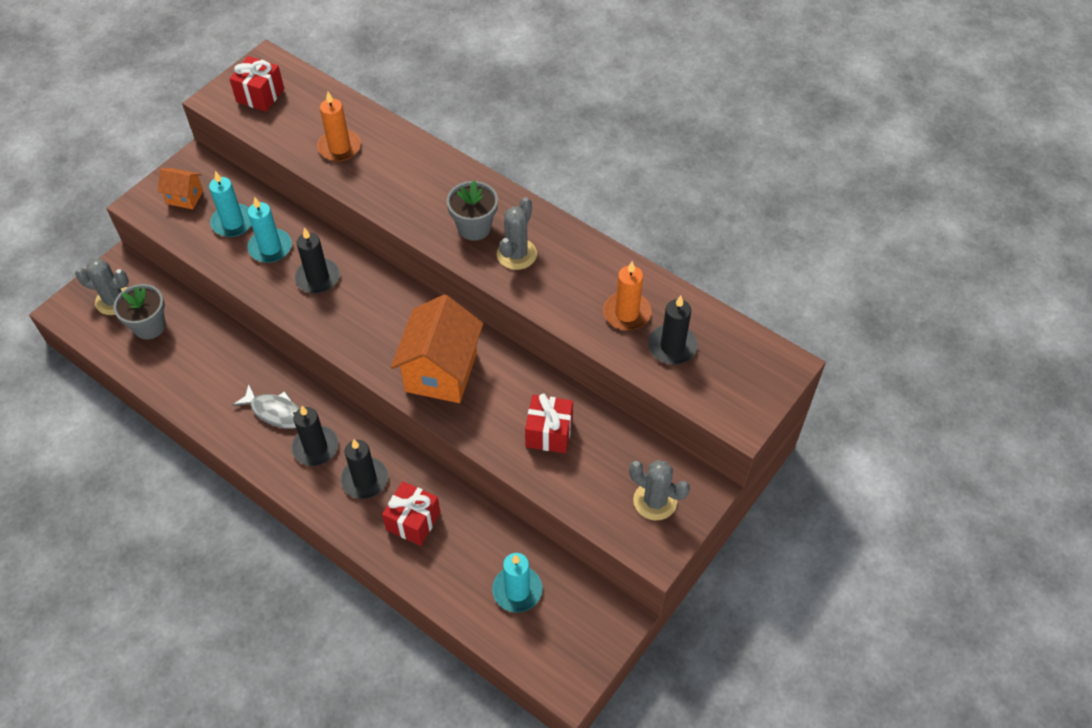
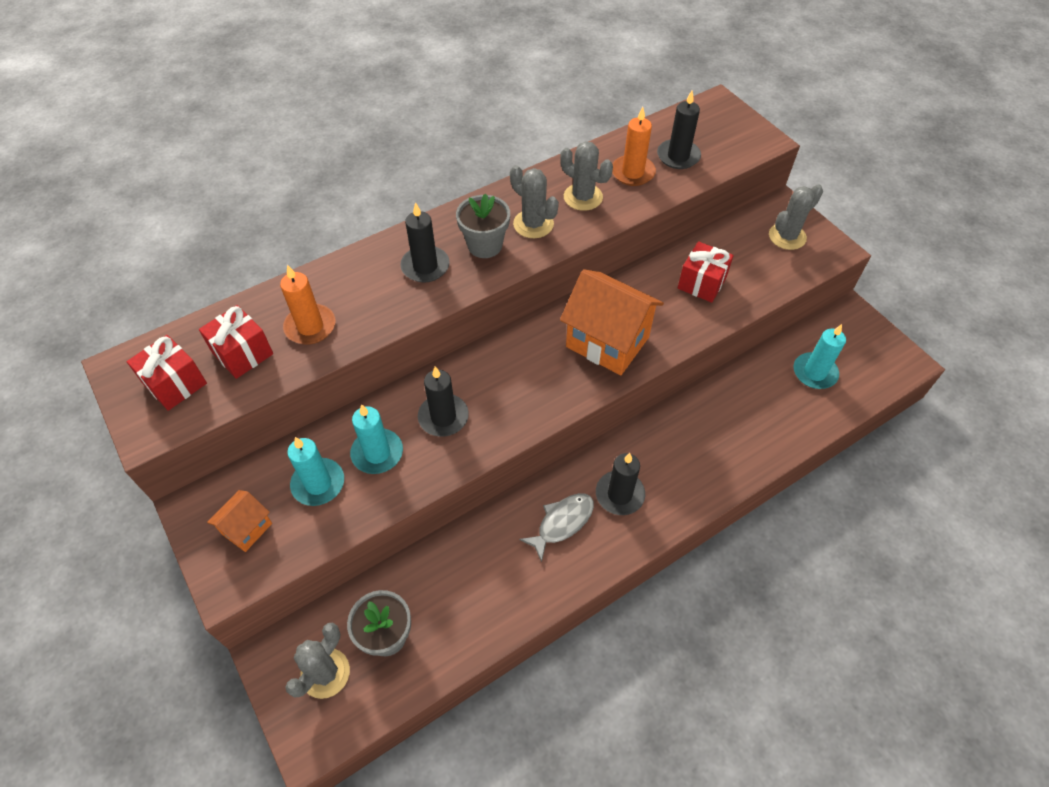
camera: 70 degrees left, 0 degrees up
(365, 480) = (671, 460): black candle -> black candle (425, 266)
(413, 521) = (727, 431): red gift -> red gift (243, 353)
(571, 282) = (583, 197): none -> grey cactus

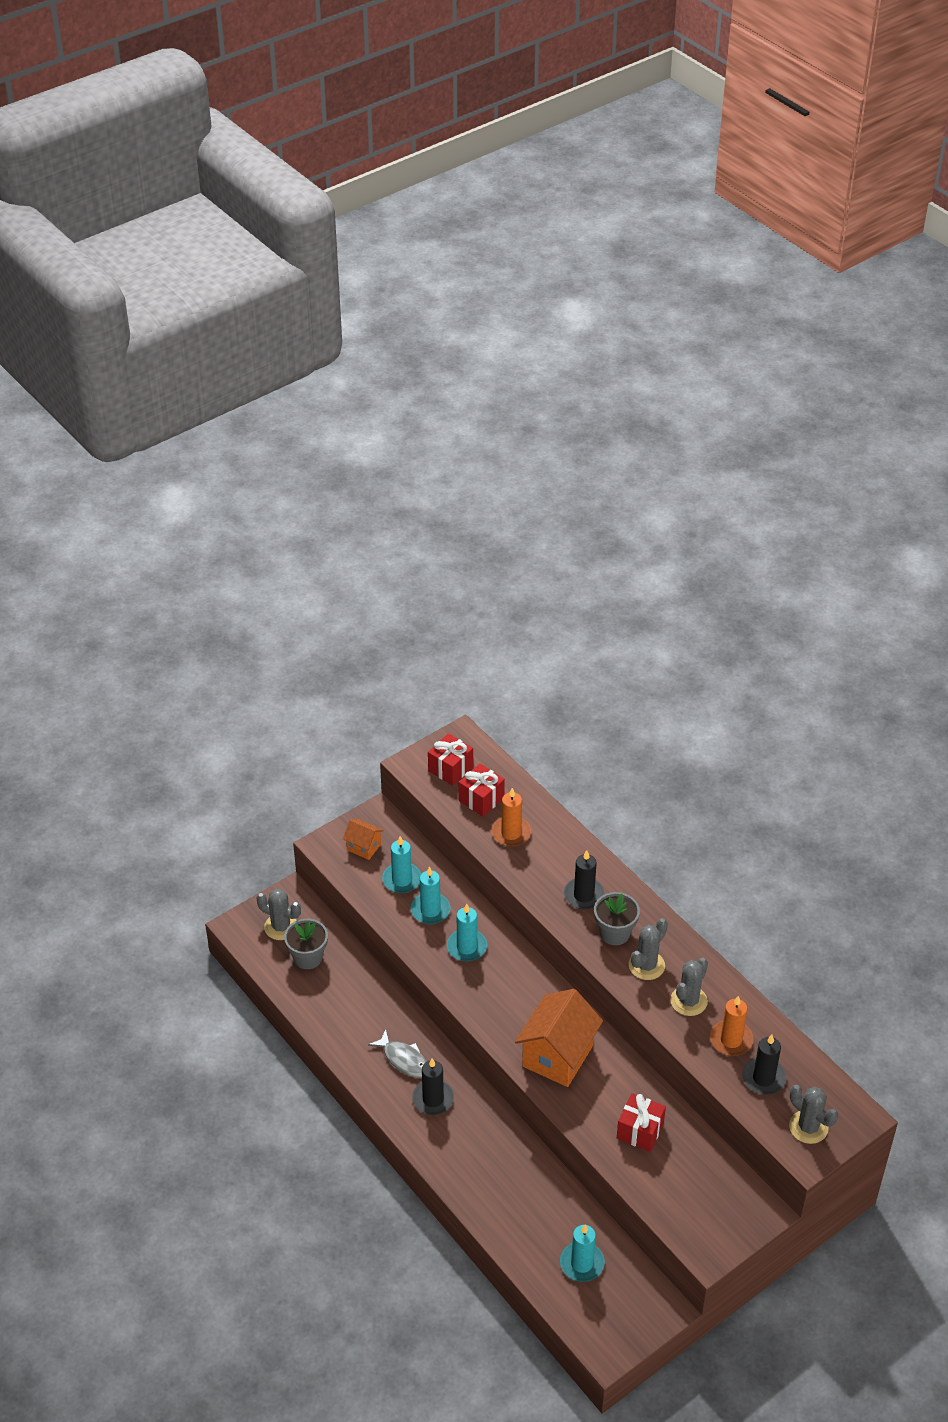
camera: 85 degrees right, 10 degrees down
(443, 417) = (467, 947): black candle -> turquoise candle
(787, 236) = (718, 1211): grey cactus -> grey cactus (808, 1127)

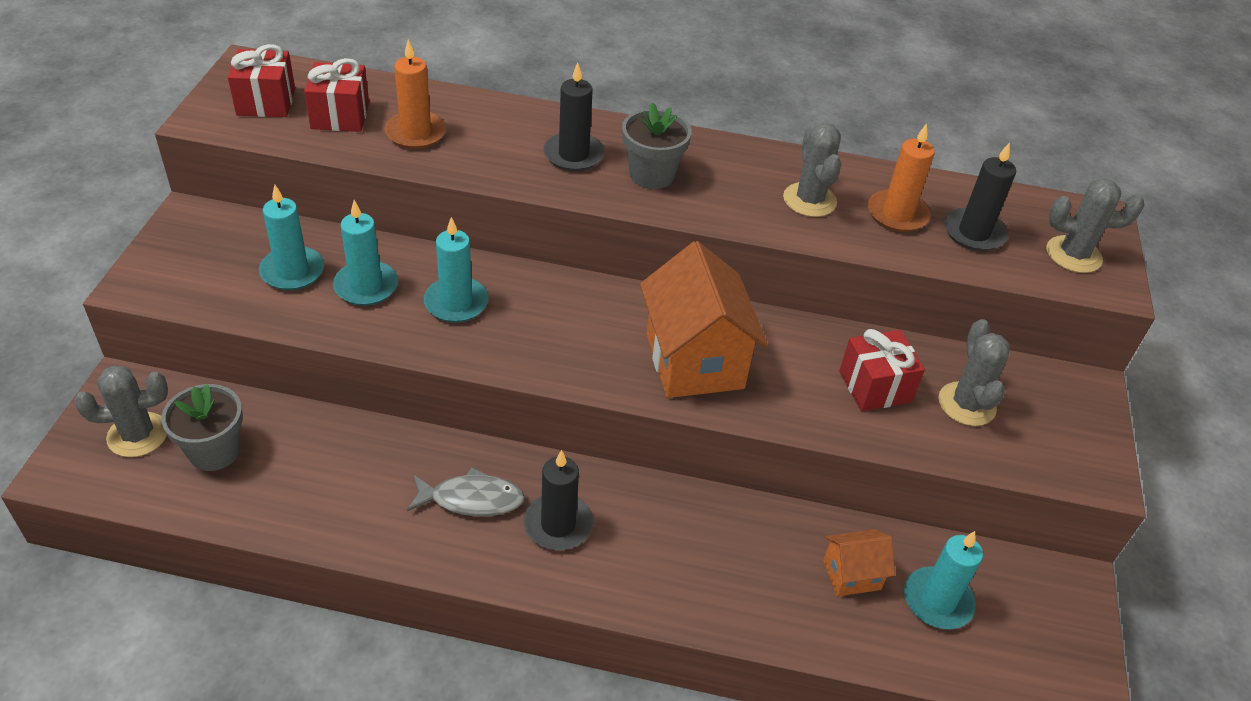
camera: 45 degrees left, 0 degrees up
(364, 847) = (201, 260): orange house -> orange house (851, 575)
(646, 965) = (724, 189): grey cactus -> grey cactus (966, 404)

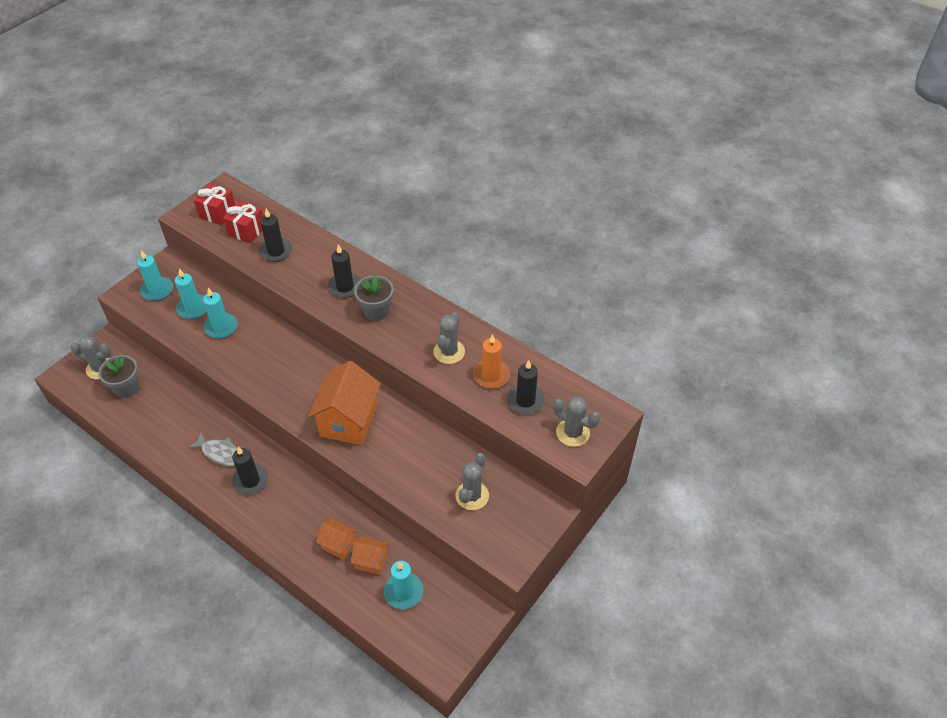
camera: 30 degrees right, 5 degrees up
(416, 133) = (276, 251): orange candle -> black candle
(456, 303) = (256, 350): turquoise candle -> turquoise candle (157, 290)
(781, 570) = (338, 545): none -> orange house
(875, 386) = (430, 468): red gift -> none

